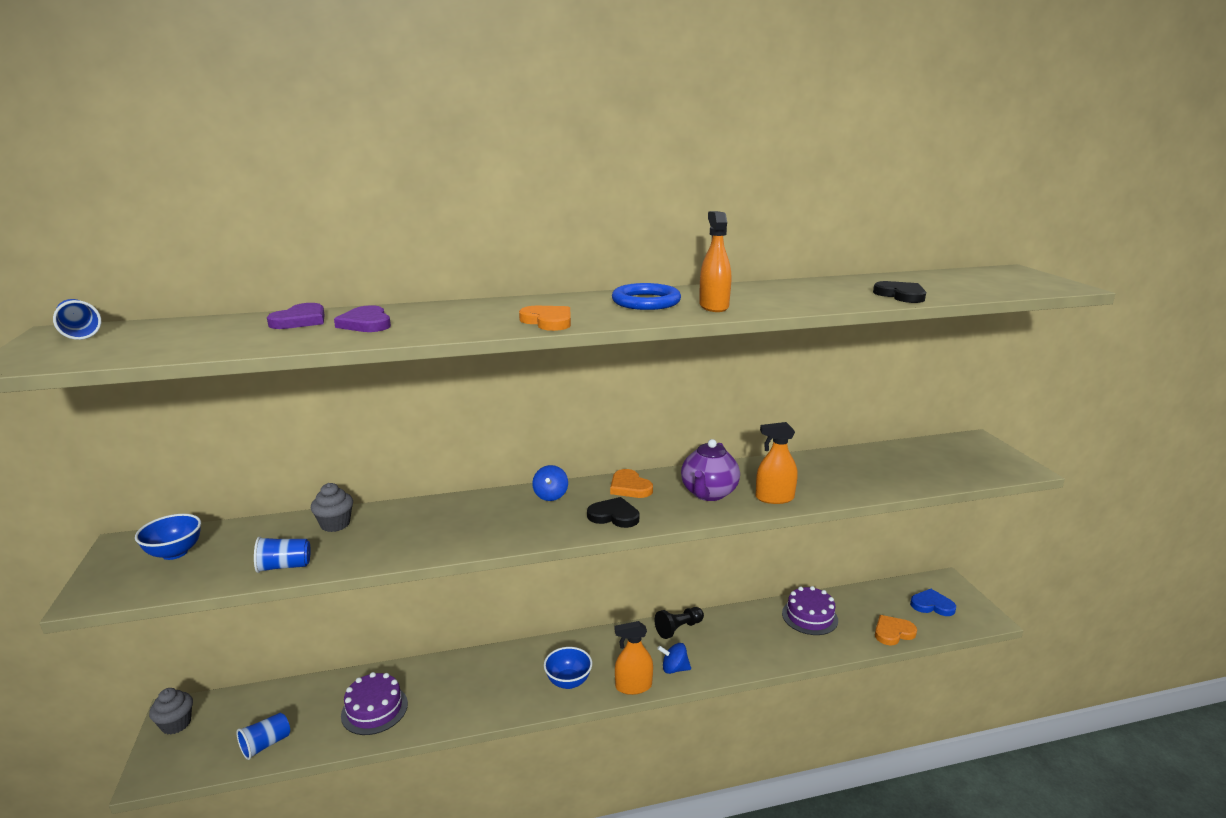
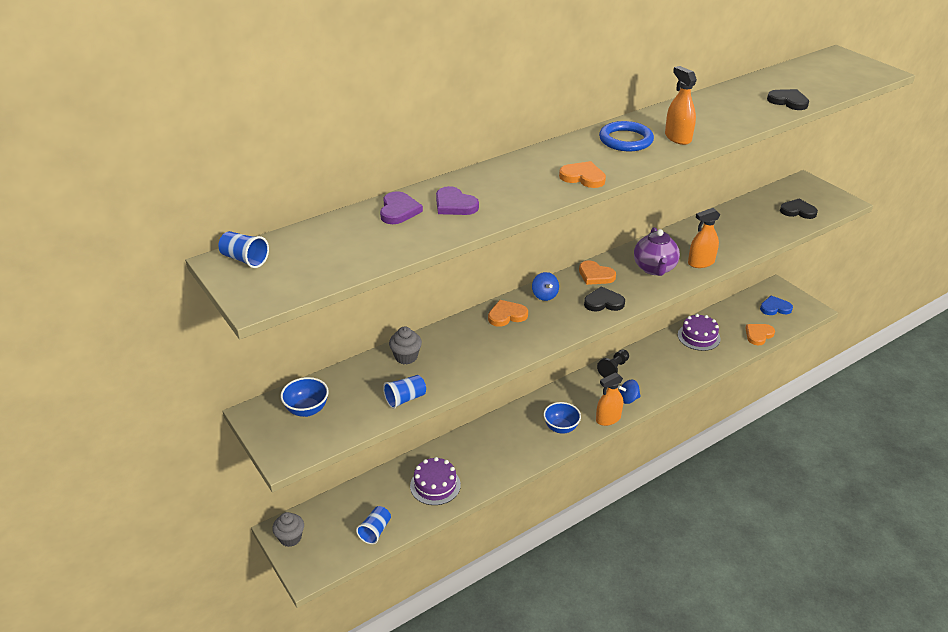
camera: 20 degrees left, 15 degrees up
(488, 506) = (506, 315): none -> orange heart
(947, 467) = (798, 211): none -> black heart

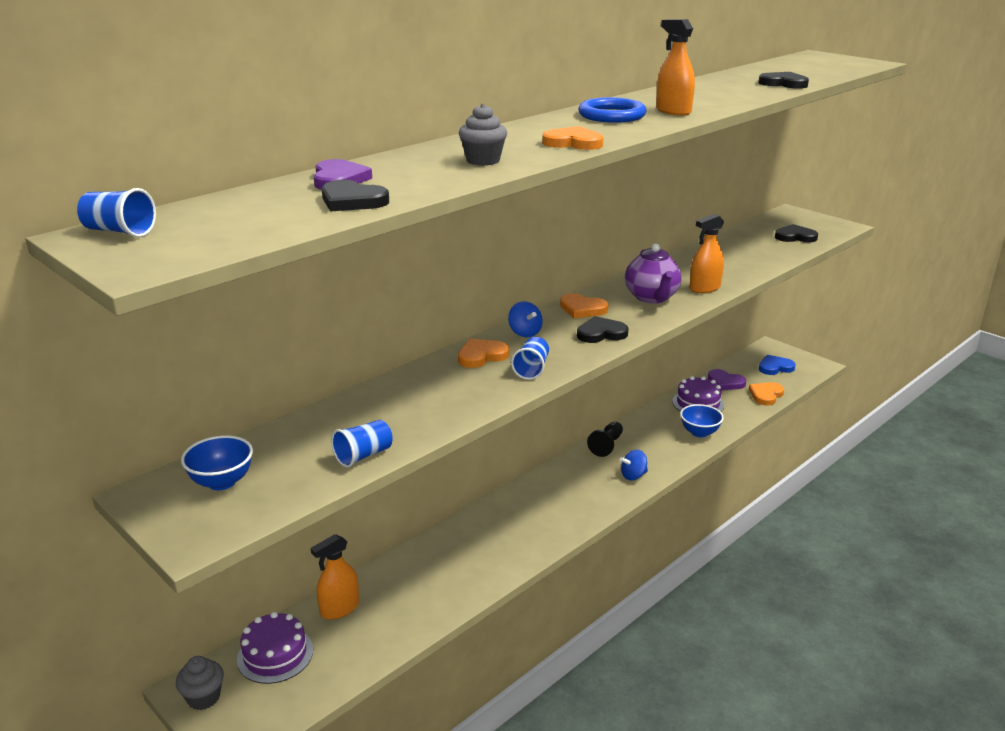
camera: 10 degrees left, 10 degrees down
(375, 531) = (328, 671): blue cup -> blue cup (531, 369)
(403, 239) = (352, 201): none -> black heart
(406, 357) = (356, 410): grey cupcake -> grey cupcake (483, 160)
(435, 485) = (404, 603): purple cake -> purple cake (275, 654)
(454, 205) = (414, 171): purple heart -> purple heart (725, 382)
(561, 428) = (557, 516): blue bowl -> blue bowl (699, 432)
(608, 419) = (614, 500): orange spray bottle -> orange spray bottle (339, 608)

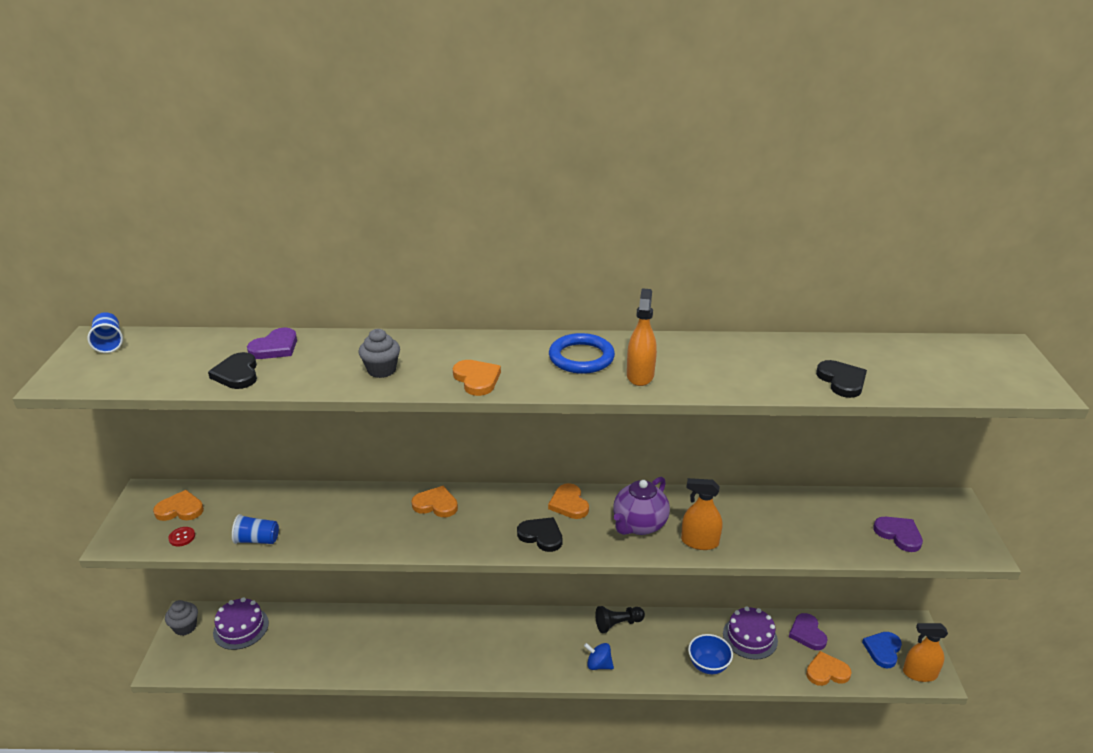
camera: 45 degrees right, 5 degrees up
(222, 482) = (180, 509): blue bowl -> orange heart
(273, 497) = (182, 537): none -> red button
(339, 608) = (302, 623): orange spray bottle -> orange spray bottle (919, 673)
(525, 333) = (494, 501): blue spinning top -> none
(531, 369) = (444, 537): blue cup -> none
(775, 367) = (883, 650): blue heart -> blue heart turned 90 degrees counterclockwise
(795, 237) = (898, 535): black heart -> purple heart

